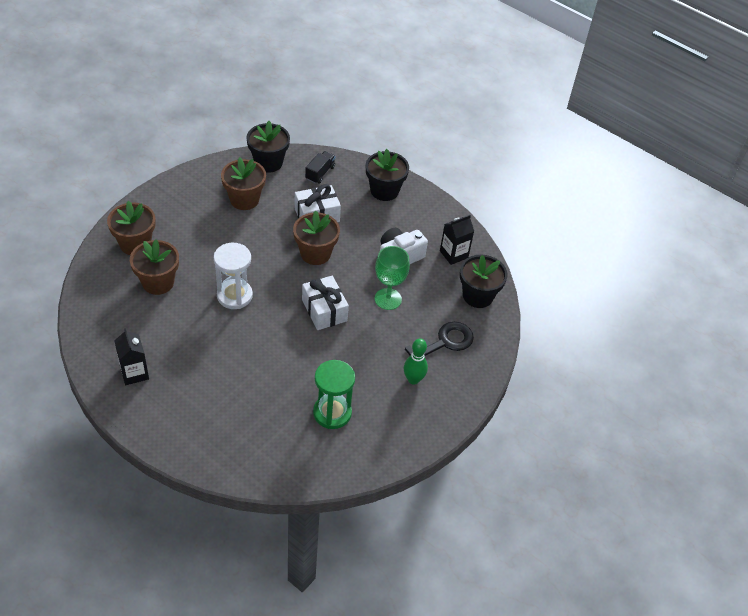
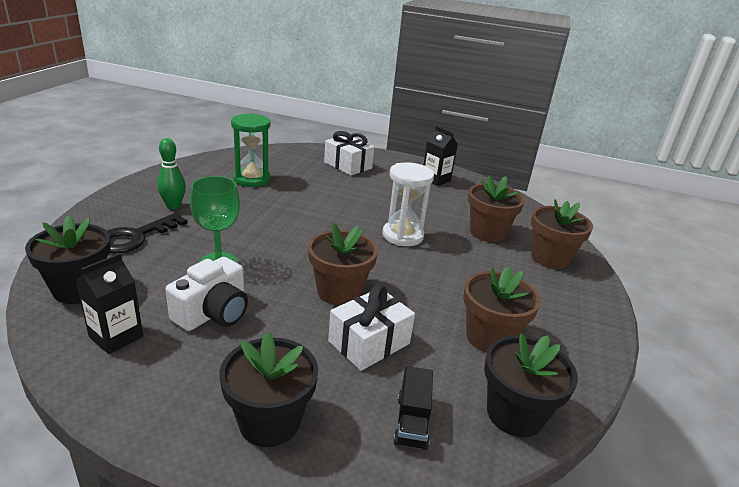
camera: 160 degrees right, 20 degrees down
(324, 310) = (295, 240): white gift -> white gift (348, 165)

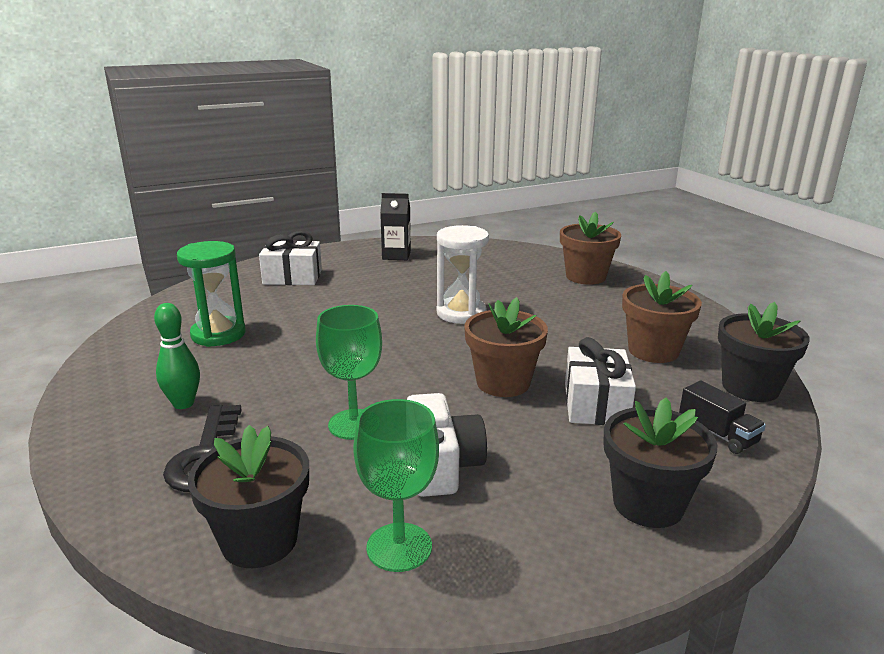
camera: 40 degrees left, 5 degrees down
(116, 336) = (399, 547): black carton -> green goblet
(487, 233) = (514, 279): brown flower pot -> none

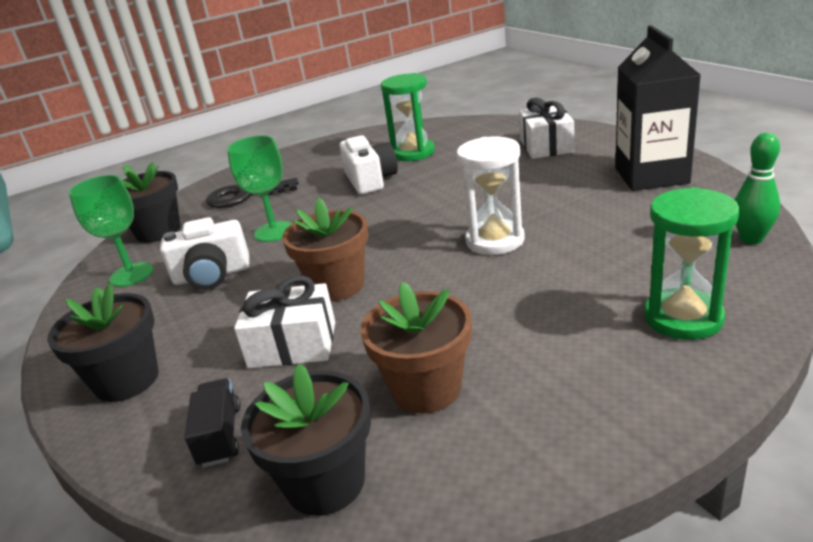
camera: 90 degrees right, 5 degrees up
(183, 403) = (309, 172): green bowling pin -> green bowling pin (751, 239)
(268, 361) = (370, 180): none -> white camera
(396, 255) = (651, 176): black carton -> black carton, size x1.72
(585, 277) = (683, 318): brown flower pot -> green hourglass
(717, 434) = (220, 435): black truck -> black truck turned 120 degrees clockwise

